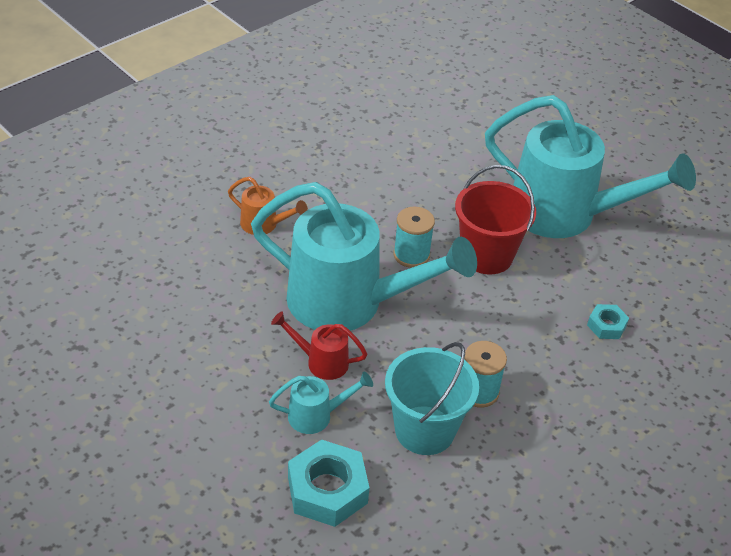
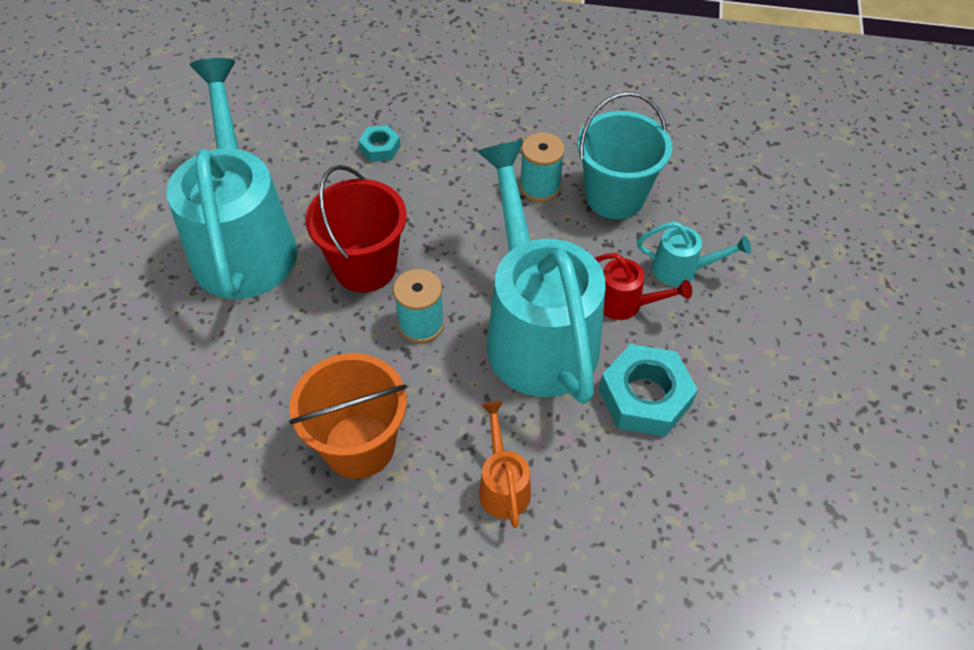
camera: 125 degrees left, 10 degrees up
(316, 416) = (681, 269): turquoise watering can -> turquoise watering can turned 150 degrees clockwise
(321, 362) = (625, 304): red watering can -> red watering can turned 45 degrees counterclockwise
(327, 490) = (734, 219): turquoise nut -> turquoise nut (645, 397)
(352, 187) = (359, 446): none -> orange bucket

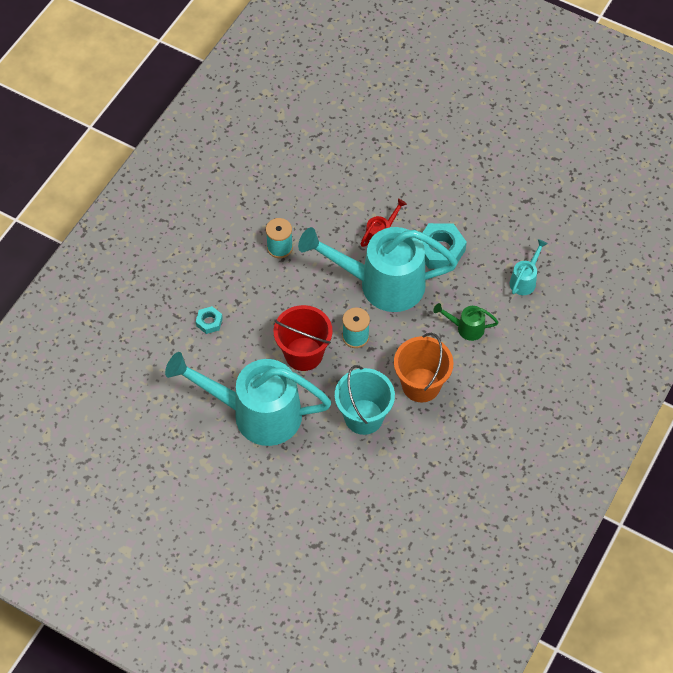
camera: 70 degrees left, 5 degrees up
(503, 485) = (466, 328): orange watering can -> green watering can
(614, 197) = (303, 213): turquoise bucket -> turquoise bucket (363, 417)
(681, 269) = (368, 202): turquoise watering can -> turquoise watering can (524, 280)

